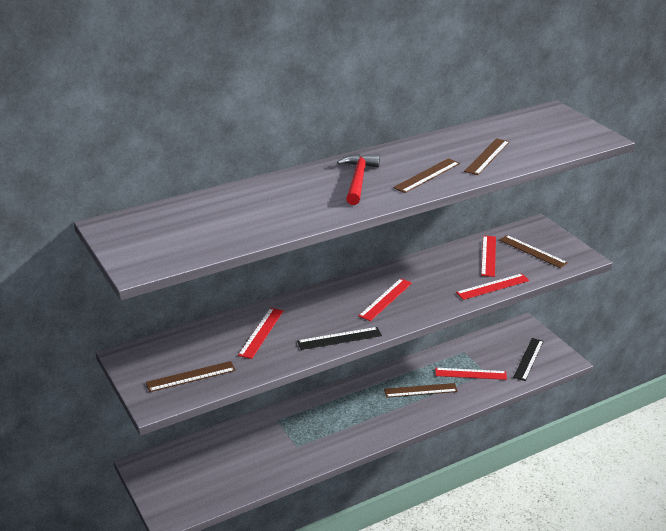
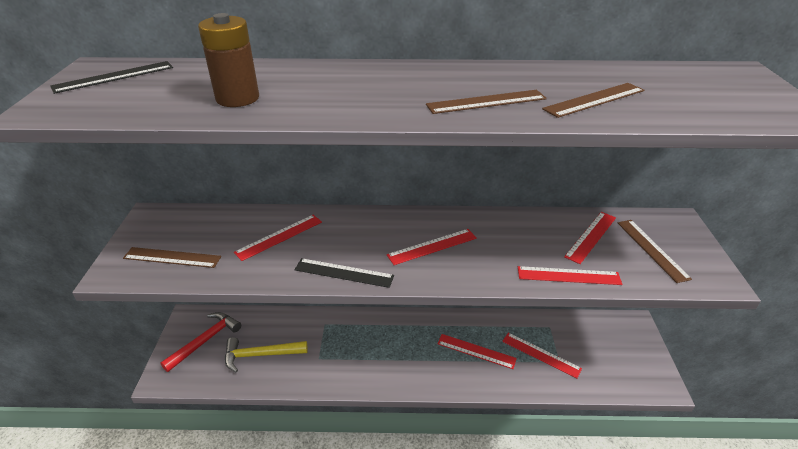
camera: 30 degrees right, 5 degrees up
(243, 464) = (260, 355): none -> yellow hammer
(265, 218) = (237, 98): none -> brown battery
(358, 180) = (396, 86): red hammer -> red hammer (205, 340)
(420, 390) = (476, 351): brown ruler -> red ruler
(528, 359) = (617, 364): black ruler -> black ruler (114, 77)

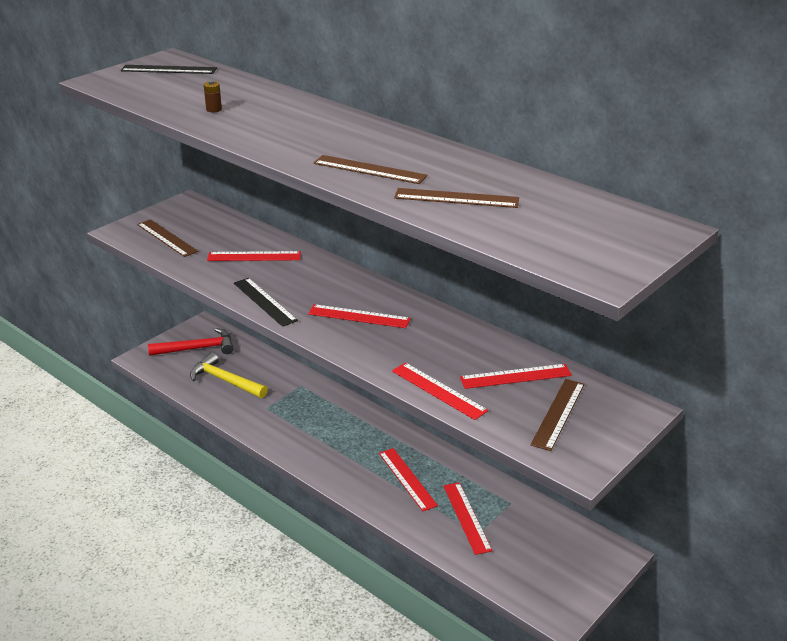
camera: 40 degrees right, 5 degrees down
(237, 98) = (214, 109): brown battery -> brown battery, size x0.42

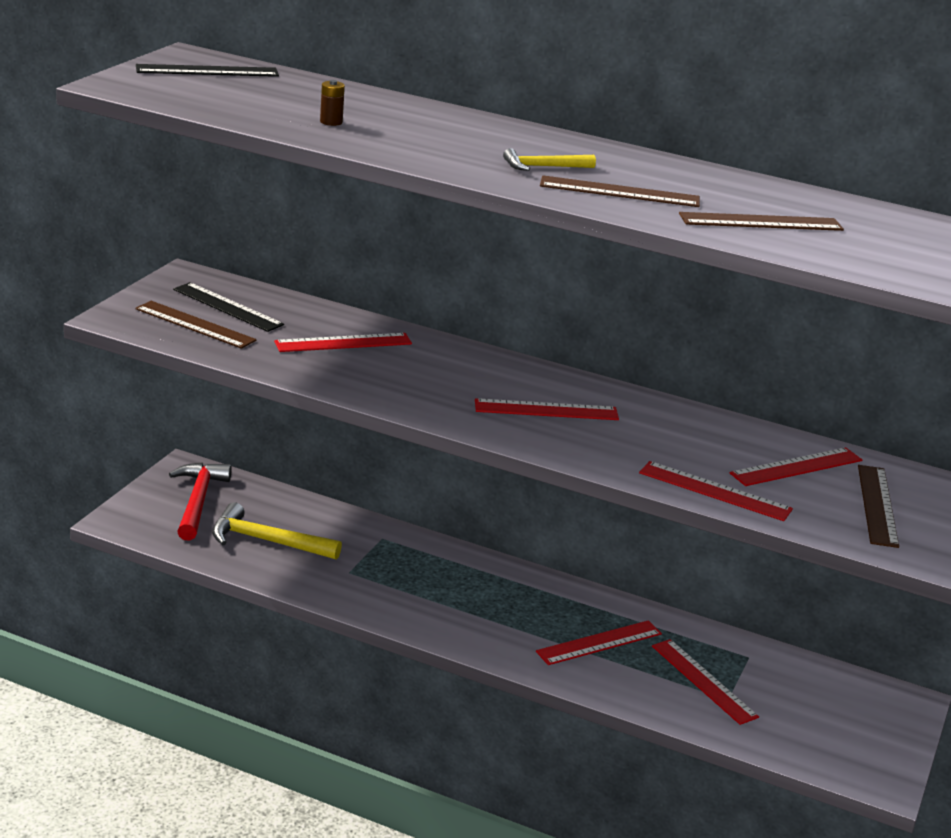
camera: 20 degrees left, 5 degrees down
(197, 348) = (198, 501): red hammer -> red hammer turned 60 degrees counterclockwise
(264, 301) = (403, 399): black ruler -> black ruler (227, 307)
(332, 148) = (543, 167): none -> yellow hammer
(407, 479) = (599, 643): red ruler -> red ruler turned 75 degrees counterclockwise

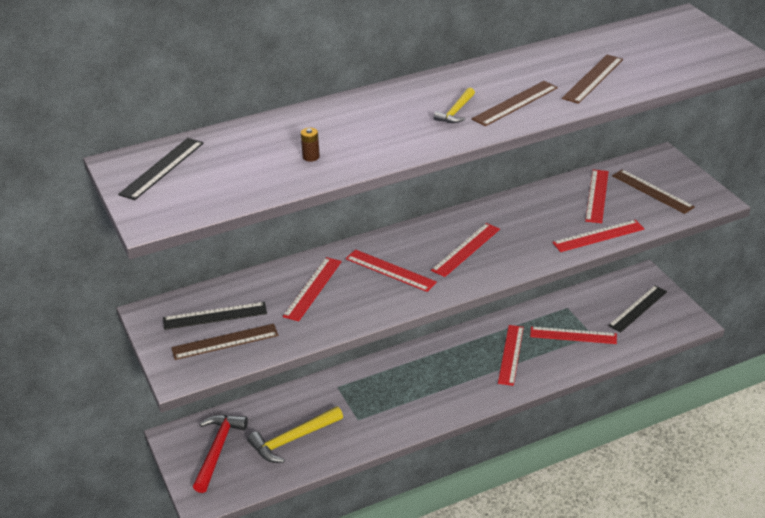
camera: 45 degrees left, 10 degrees up
(198, 501) = (217, 450): red hammer -> red hammer turned 60 degrees clockwise
(438, 376) = (390, 270): none -> red ruler
(836, 719) = (638, 308): none -> black ruler

